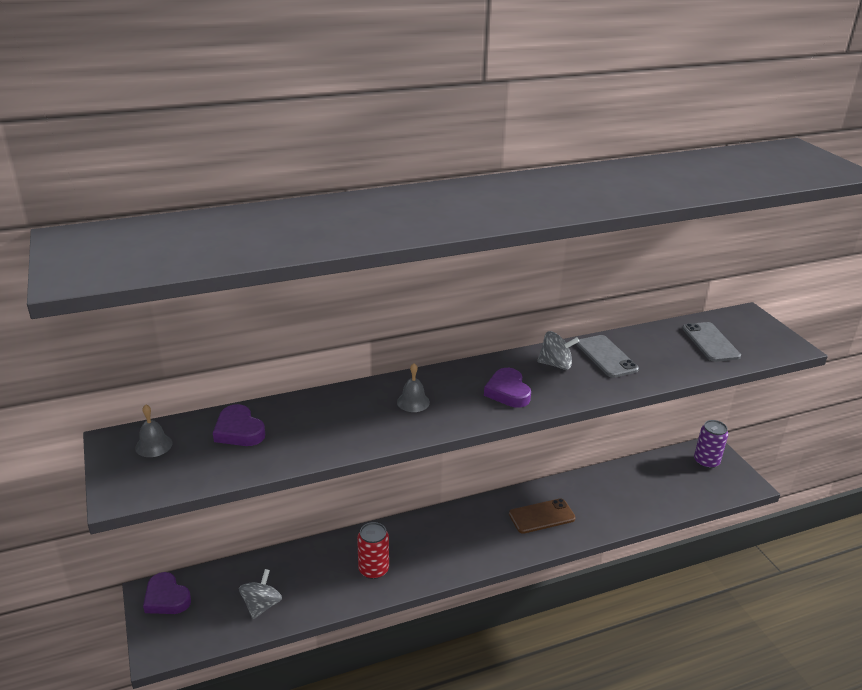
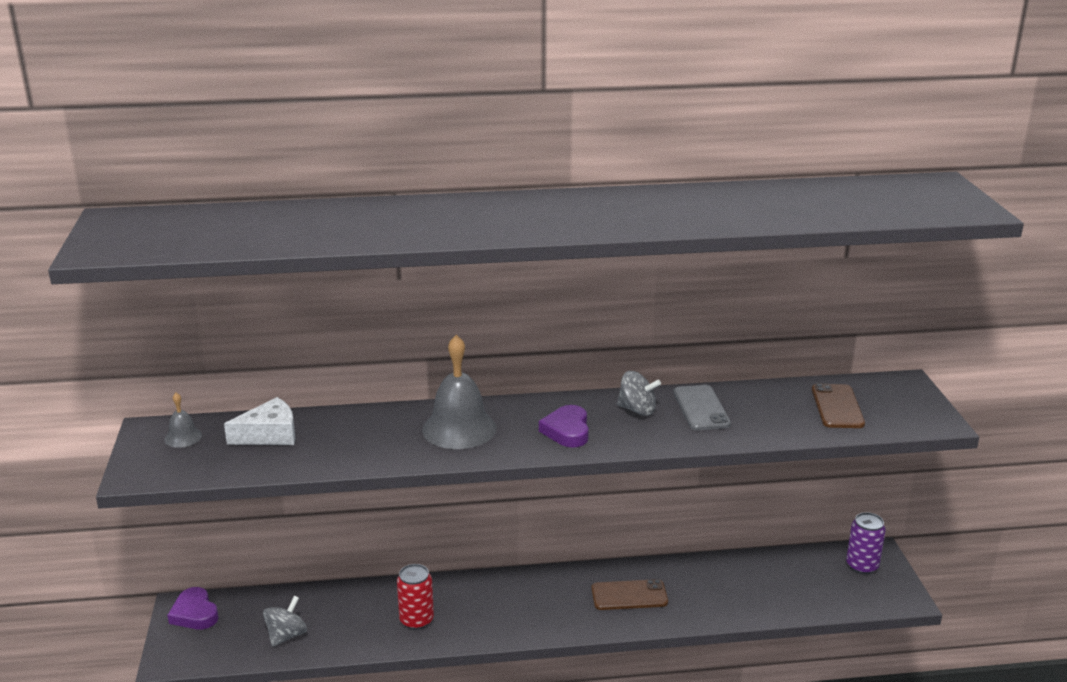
camera: 15 degrees right, 5 degrees down
(239, 431) = (269, 434): purple heart -> white cheese
(413, 402) = (459, 429): grey bell -> grey bell, size x2.05
(710, 342) = (837, 407): grey phone -> brown phone

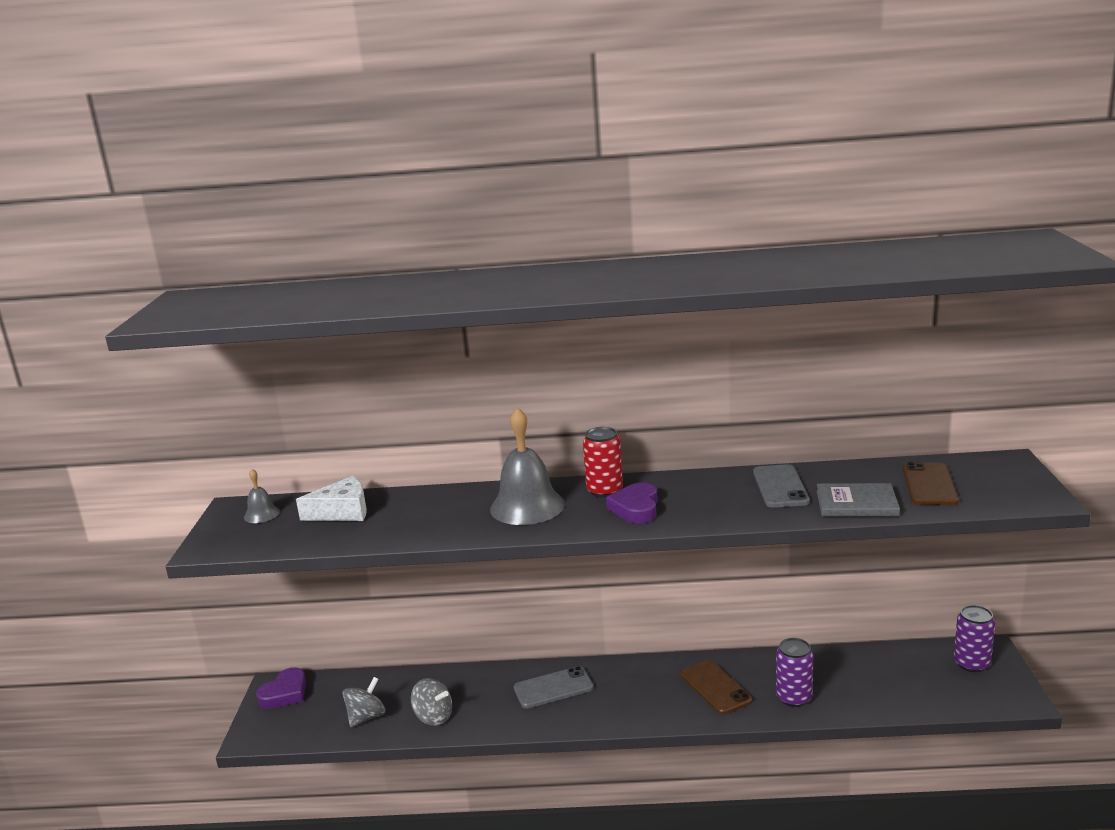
camera: 10 degrees right, 5 degrees down
(194, 613) = (285, 693): purple heart -> purple heart turned 120 degrees counterclockwise
(416, 620) = (495, 706): red can -> red can (604, 491)
(472, 600) = (553, 688): none -> grey phone
(629, 595) = (715, 687): brown phone -> brown phone turned 60 degrees clockwise
(637, 410) = (712, 488): grey spinning top -> grey spinning top (433, 717)
(703, 603) = (794, 698): none -> purple can
(773, 426) = (856, 503): none -> grey book

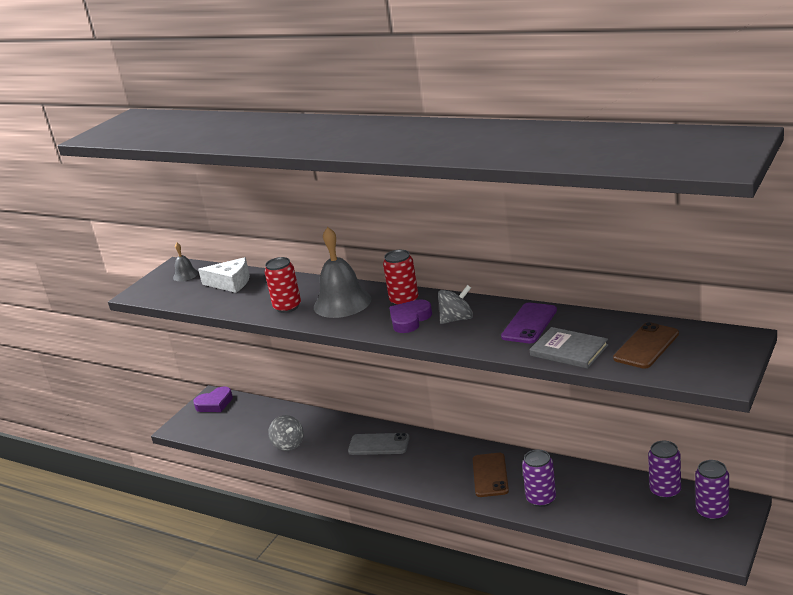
camera: 30 degrees right, 5 degrees up
(366, 717) = (249, 433): grey spinning top -> grey spinning top (457, 319)
(457, 523) = (287, 307): none -> red can
(780, 487) = (529, 323): grey phone -> purple phone
(909, 655) = (665, 491): none -> purple can

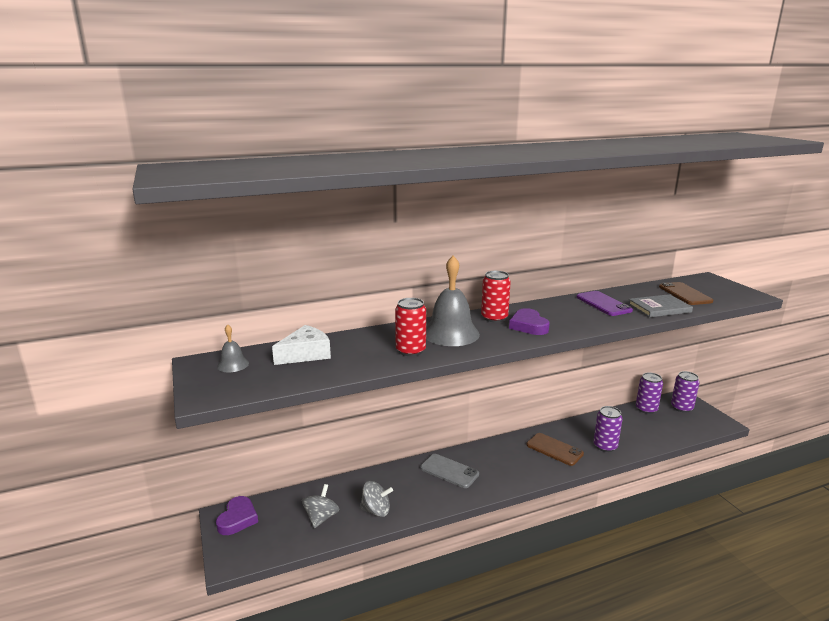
camera: 55 degrees left, 5 degrees down
(379, 445) = (449, 471): grey phone -> grey phone turned 75 degrees clockwise
(457, 319) = (557, 315): grey spinning top -> grey spinning top (321, 517)

